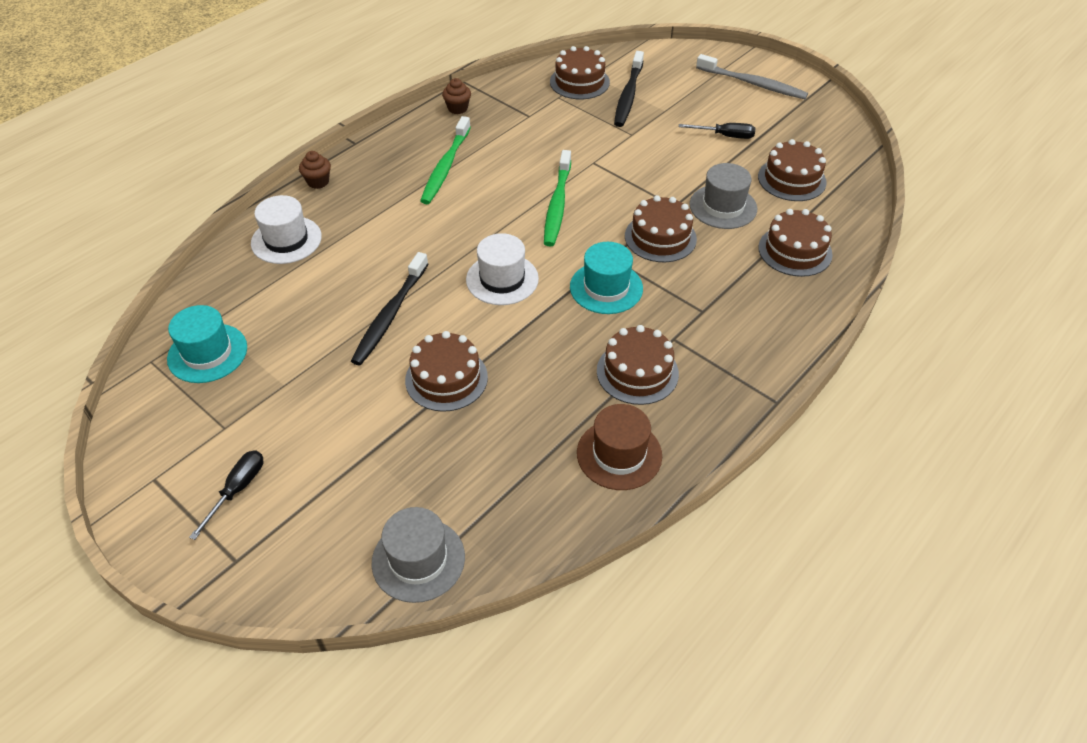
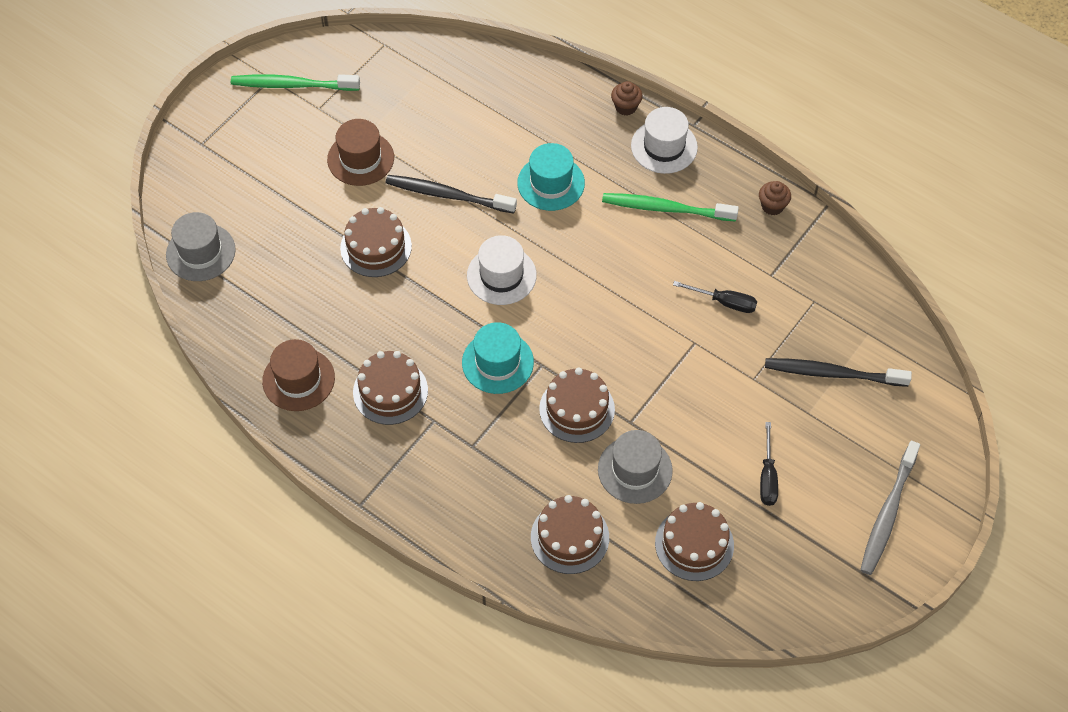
camera: 85 degrees right, 10 degrees up
(207, 353) = (395, 78): turquoise hat -> turquoise hat (551, 183)
(237, 490) = (261, 130): black screwdriver -> black screwdriver (724, 302)
(286, 240) = (538, 100): white hat -> white hat (664, 146)
(316, 389) = (360, 158): none -> brown hat
(557, 205) = (617, 313): green toothbrush -> green toothbrush (292, 85)
(579, 82) = (850, 321): brown cake -> none

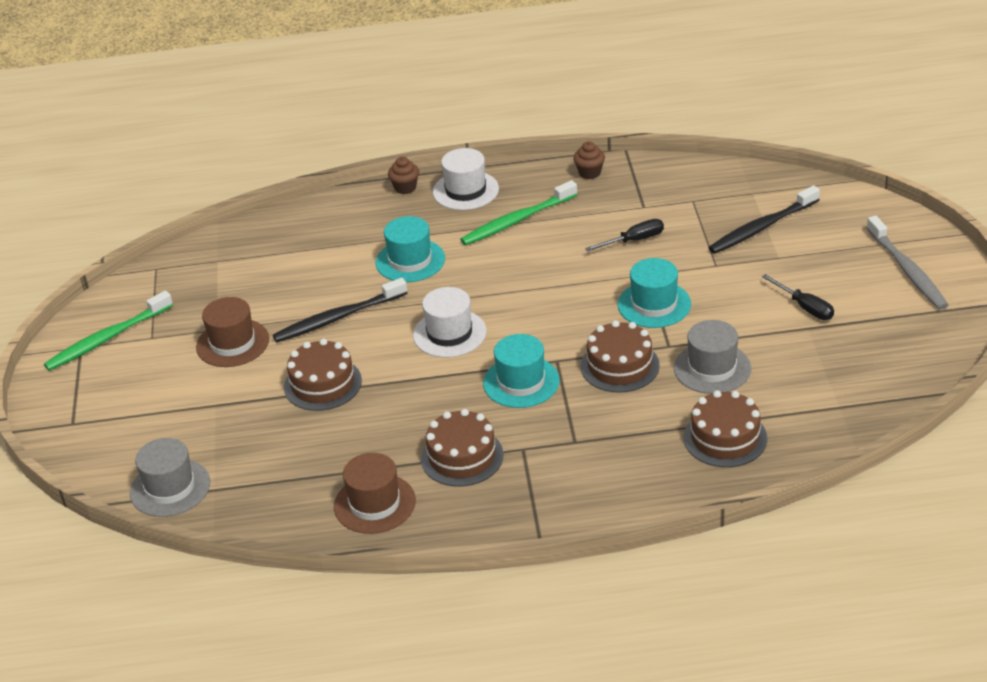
camera: 40 degrees left, 20 degrees down
(666, 375) = (654, 304): none -> turquoise hat
(694, 544) = (814, 377): brown cake -> none

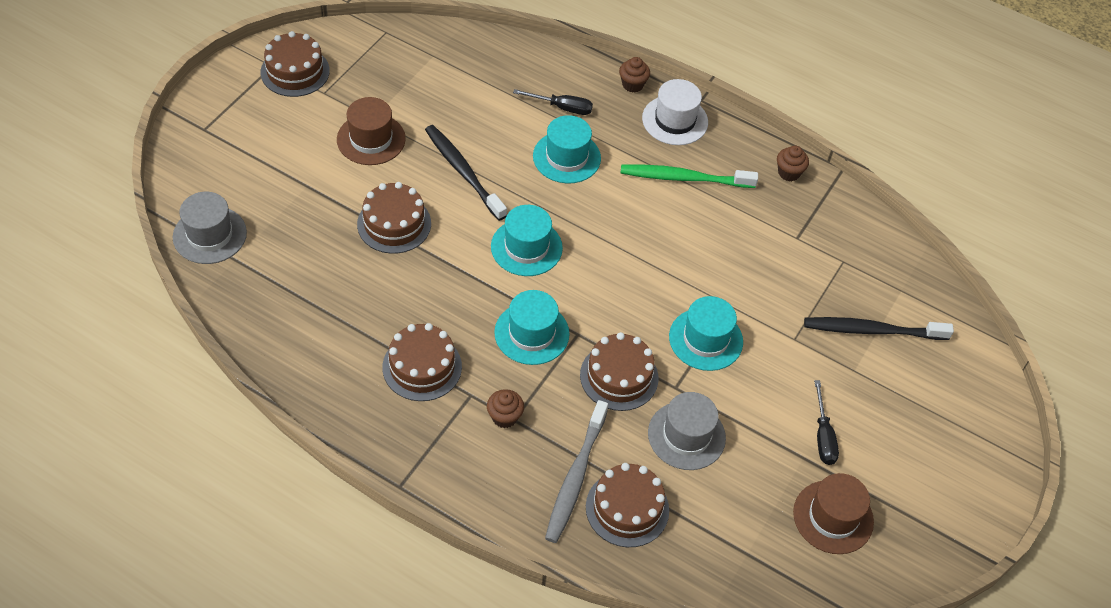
camera: 30 degrees right, 15 degrees up
(107, 339) = (295, 71): green toothbrush -> brown cake
(337, 318) = (463, 171): black toothbrush -> black toothbrush turned 45 degrees clockwise
(374, 504) = (323, 359): brown hat -> brown hat (833, 517)
(449, 333) = (526, 247): white hat -> turquoise hat
(566, 445) = (504, 417): none -> brown cupcake
(634, 240) = (754, 265): black screwdriver -> black screwdriver (562, 107)
(907, 270) = (949, 467): grey toothbrush -> grey toothbrush (575, 478)

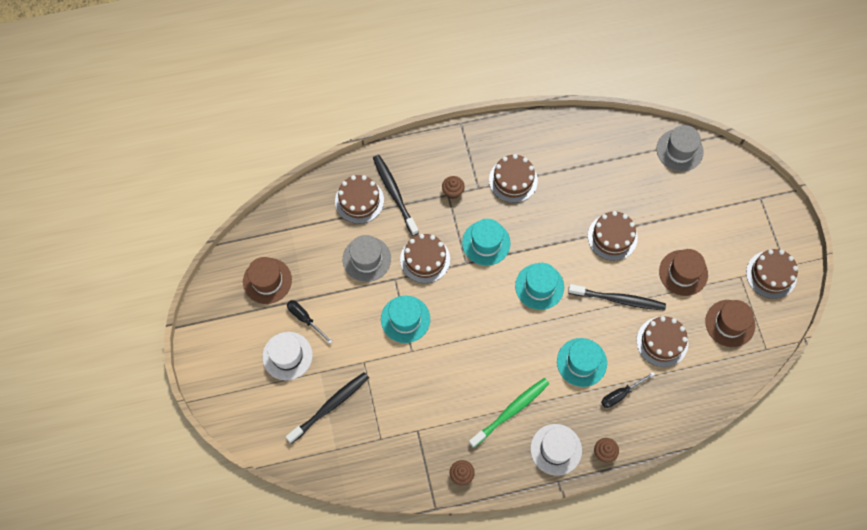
camera: 140 degrees right, 15 degrees up
(388, 72) = (730, 323): none -> brown hat
(469, 110) = (662, 342): none -> brown cake
(575, 478) = (394, 193): grey toothbrush -> black toothbrush
(879, 416) = (287, 356): none -> white hat

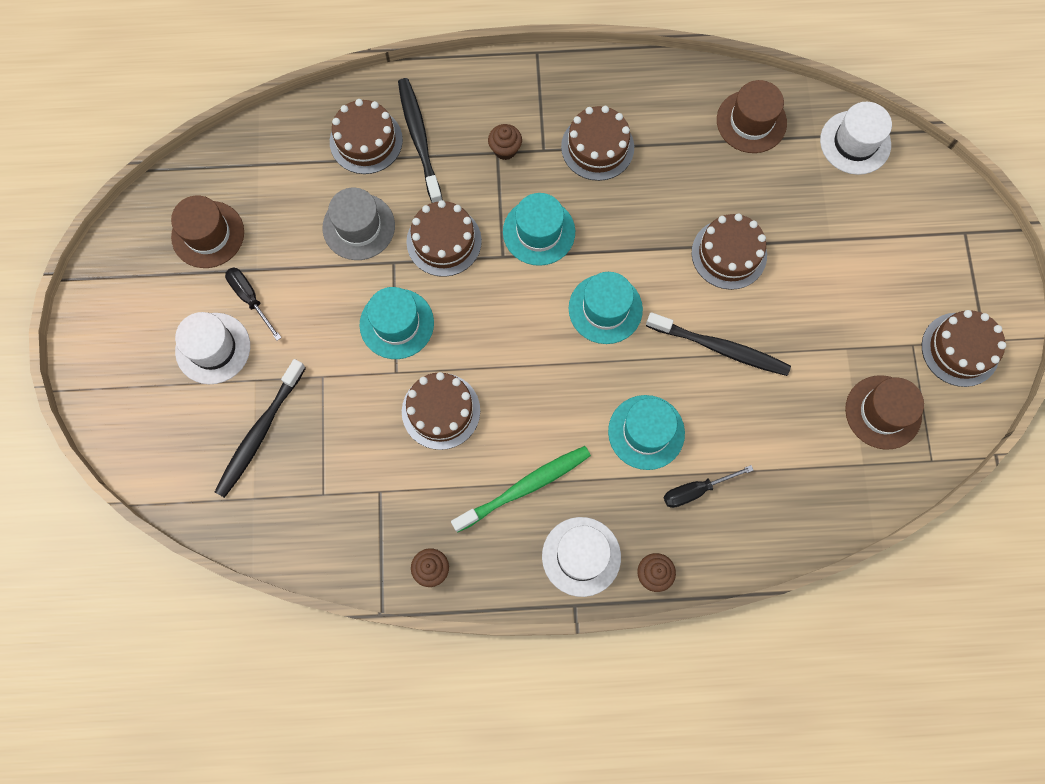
camera: 10 degrees right, 5 degrees up
(330, 406) = (259, 433): black toothbrush -> black toothbrush turned 150 degrees clockwise
(662, 342) = (774, 422): brown cake -> brown cake (441, 411)
(679, 150) = (855, 142): grey hat -> white hat
(683, 273) = (826, 324): brown hat -> brown hat (751, 121)

